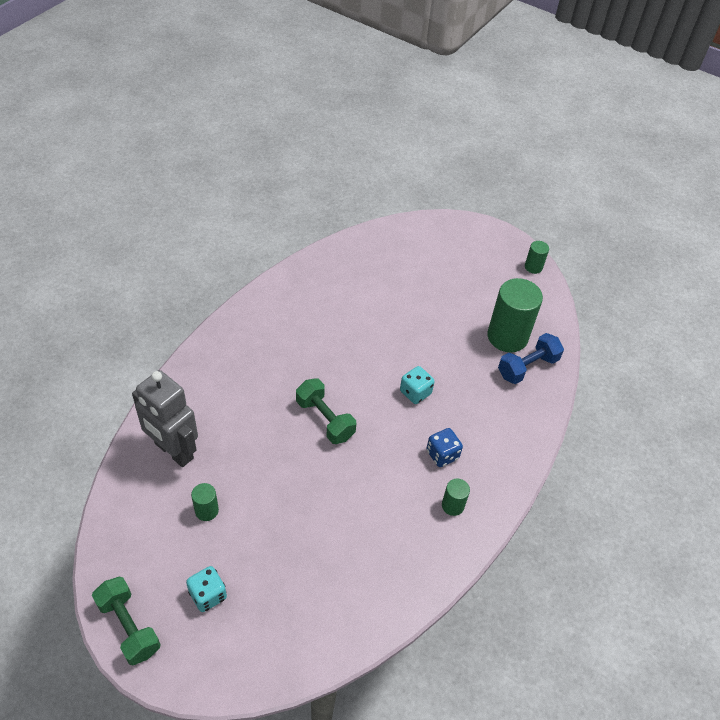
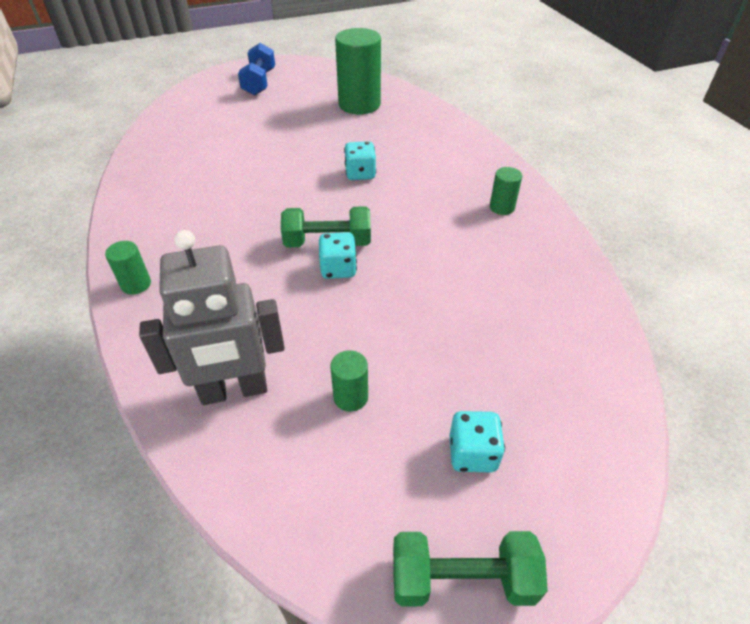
camera: 50 degrees left, 5 degrees down
(304, 441) = (338, 269): none -> turquoise dice
(442, 455) = (442, 189): blue dice -> none
(527, 367) = (400, 109): blue dumbbell -> blue dumbbell (259, 82)
(533, 267) = (309, 65): green cylinder -> green cylinder (136, 284)

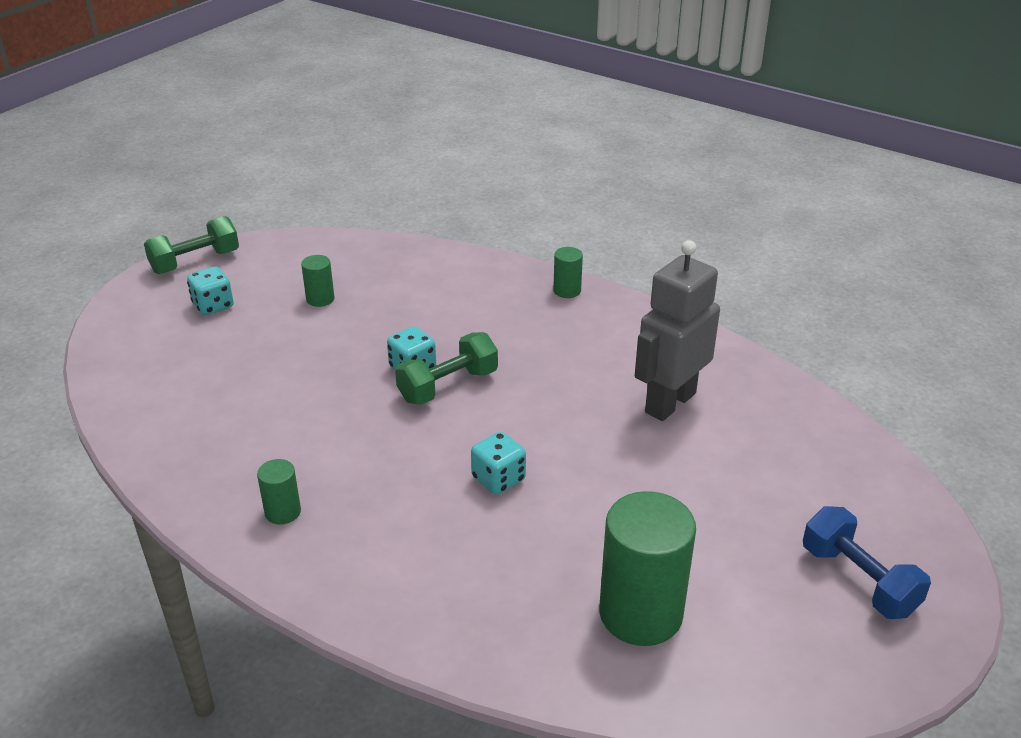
camera: 145 degrees right, 10 degrees down
(234, 390) = (405, 272): grey robot -> grey robot (669, 402)

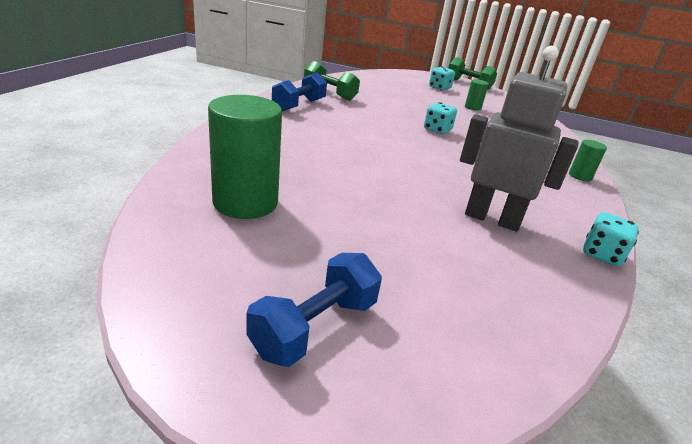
camera: 70 degrees right, 5 degrees down
(283, 512) = (299, 105): green cylinder -> blue dumbbell
(448, 386) = (431, 139): green dumbbell -> green dumbbell (329, 93)
(498, 479) = (355, 154): turquoise dice -> turquoise dice (601, 254)

